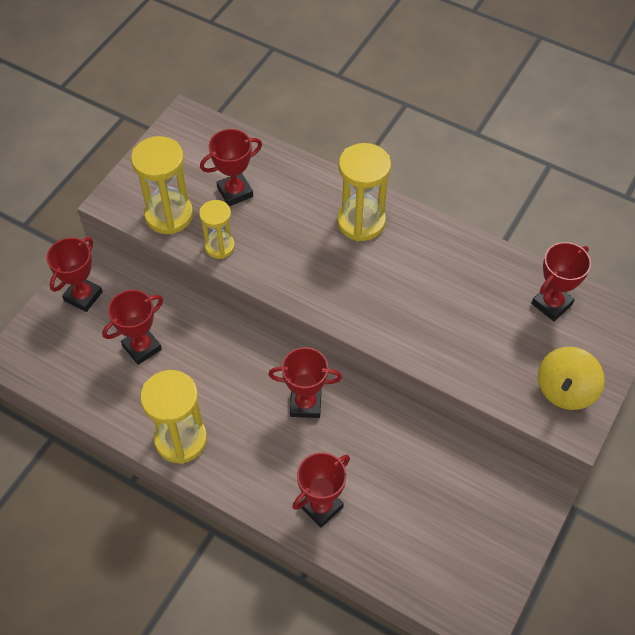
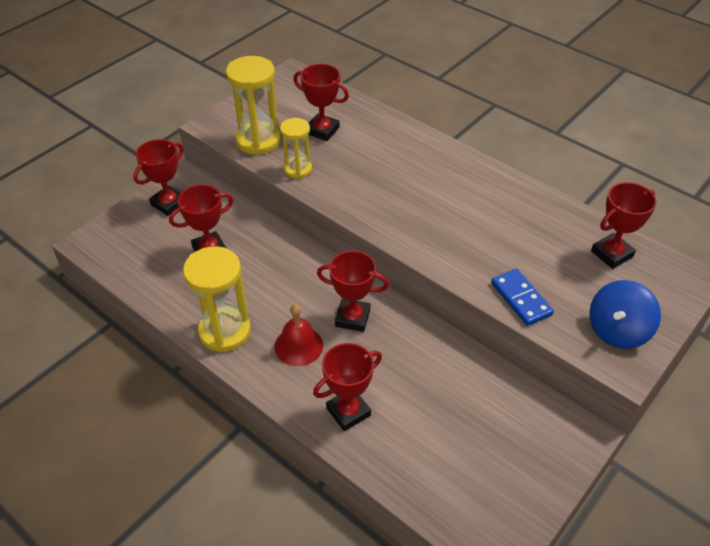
camera: 10 degrees right, 10 degrees down
(235, 192) = (322, 130): red trophy -> red trophy turned 45 degrees clockwise
(258, 443) = (298, 346): none -> red bell
(361, 222) = (434, 166): yellow hourglass -> none
(471, 369) = (521, 299): none -> blue domino
(565, 390) = (617, 330): yellow spinning top -> blue spinning top

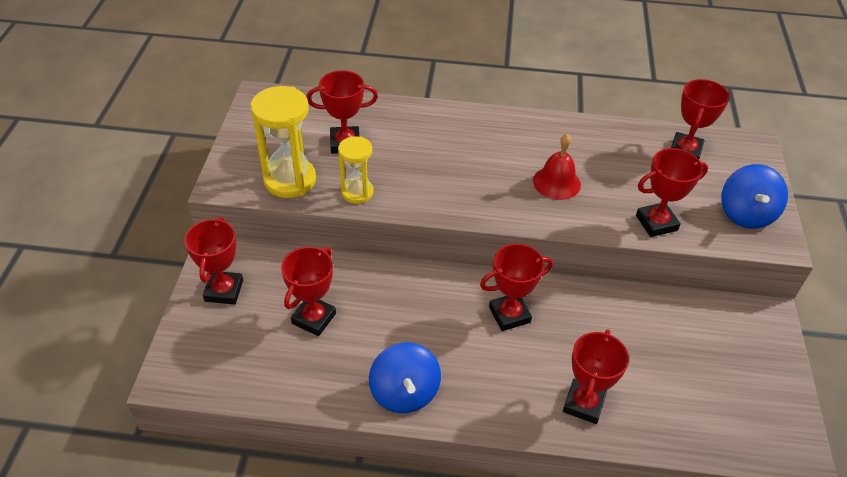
camera: 35 degrees left, 0 degrees up
(225, 331) = (404, 392): yellow hourglass -> blue spinning top
(298, 346) = (486, 367): red bell -> red bell (556, 182)
(521, 299) = (656, 223): blue domino -> red trophy

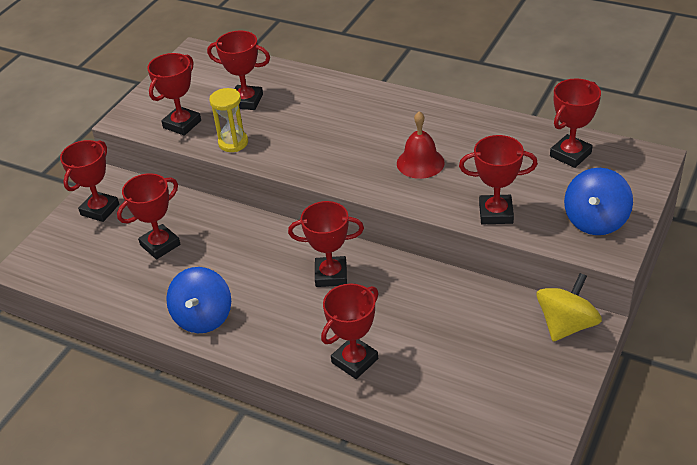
camera: 25 degrees right, 5 degrees down
(290, 180) = (182, 124): yellow hourglass -> red trophy
(749, 319) = (566, 325): none -> yellow spinning top

